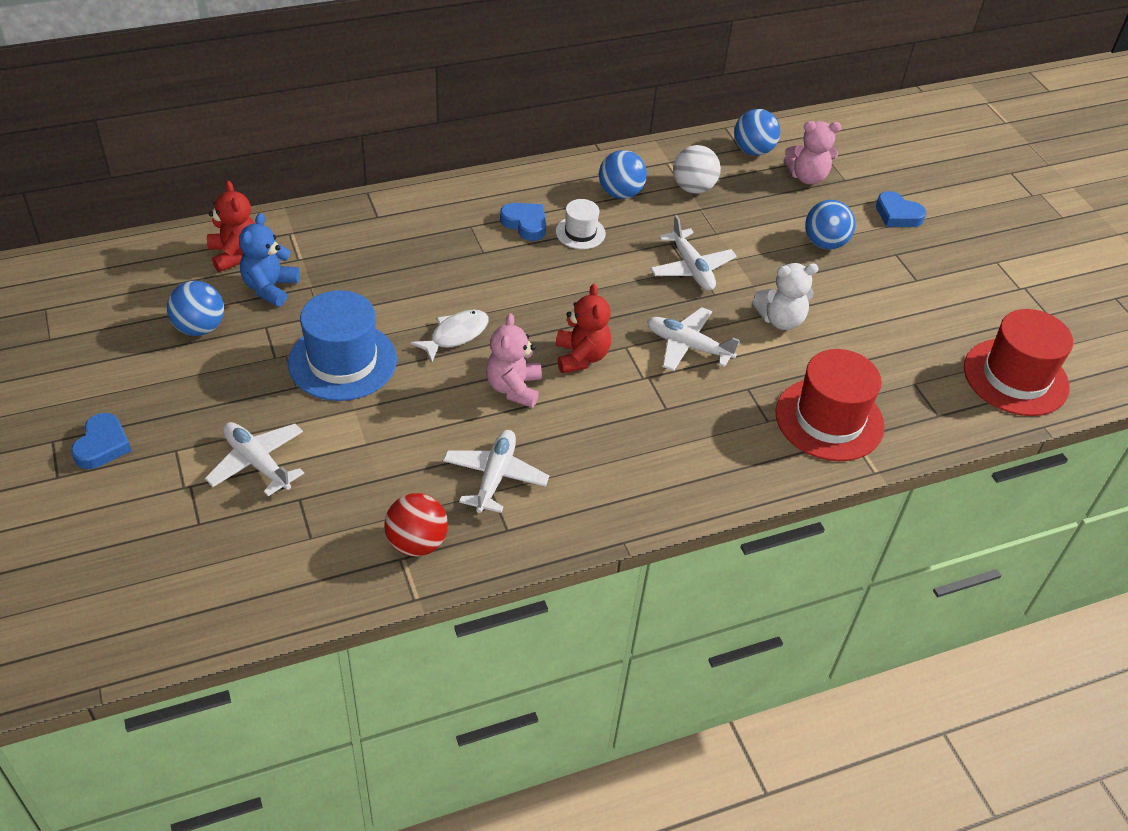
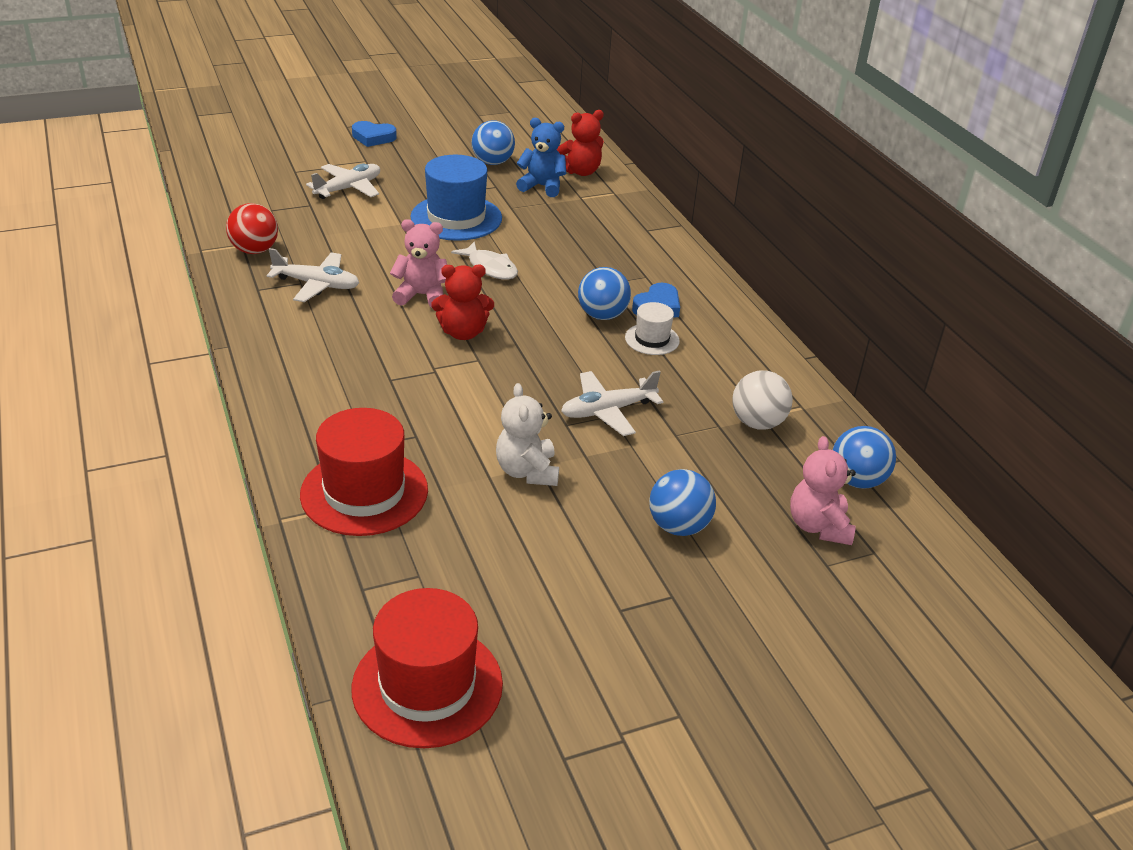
camera: 90 degrees right, 10 degrees down
(620, 193) = (728, 368): blue ball -> blue ball (602, 315)
(688, 346) = (480, 399): white plane -> none
(897, 214) = (763, 611): blue heart -> none

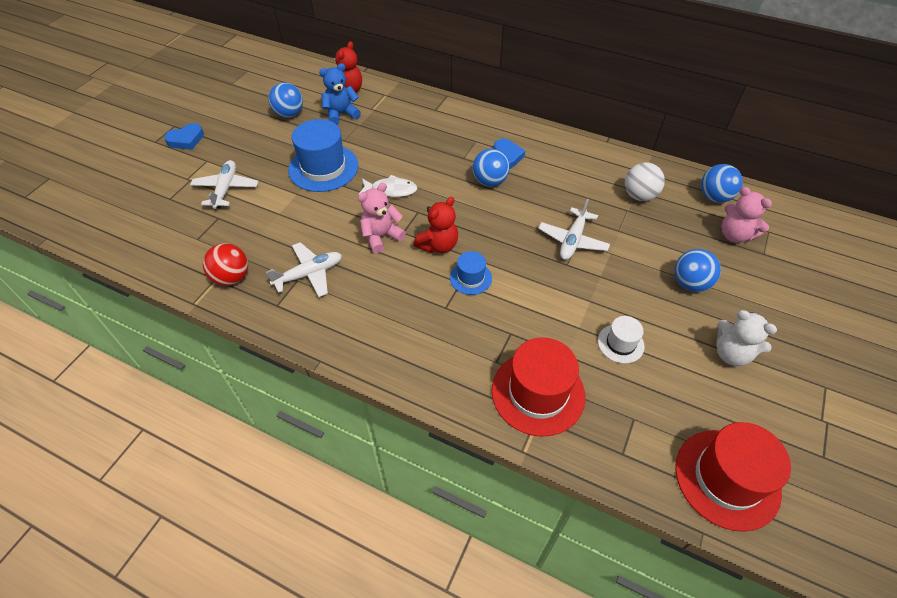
camera: 40 degrees left, 15 degrees up
(451, 374) = (470, 278): none -> blue hat
(527, 471) = (590, 309): white teddy bear -> white teddy bear (731, 353)
(652, 339) = (531, 179): white hat -> white hat (620, 343)

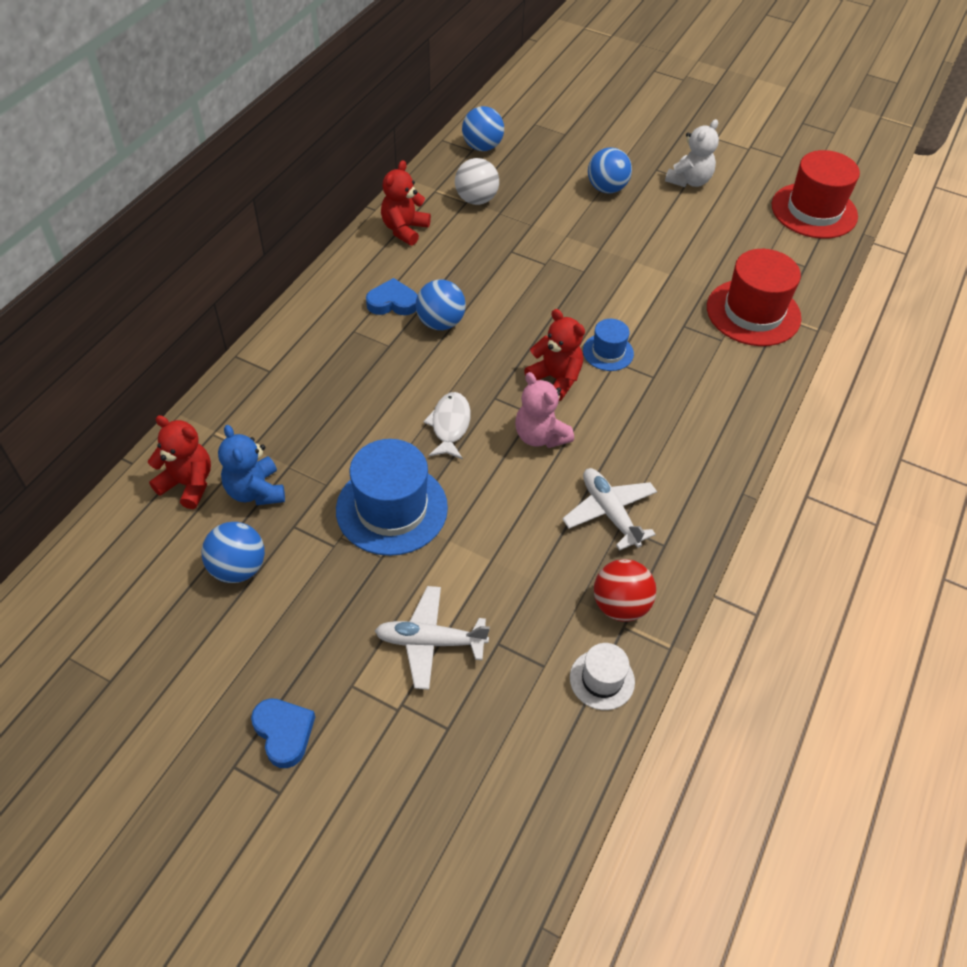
camera: 90 degrees left, 0 degrees up
(572, 240) = (547, 262): white plane -> none
(588, 158) = (404, 229): none -> red teddy bear
(620, 343) = (687, 248): white hat -> white hat (602, 679)
(734, 235) = (539, 146): pink teddy bear -> none

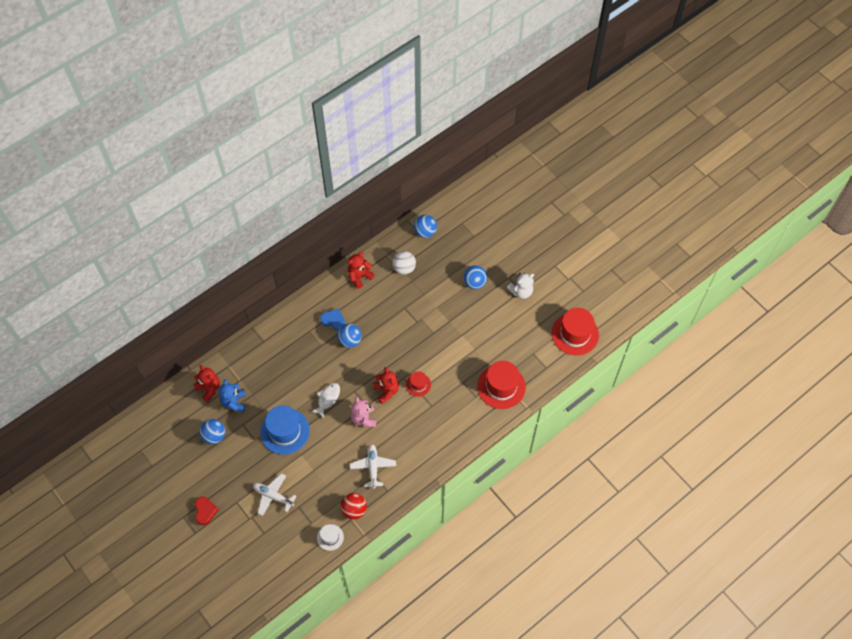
camera: 25 degrees right, 10 degrees up
(284, 733) = (205, 511): blue heart -> red heart
(608, 352) = (418, 384): blue hat -> red hat

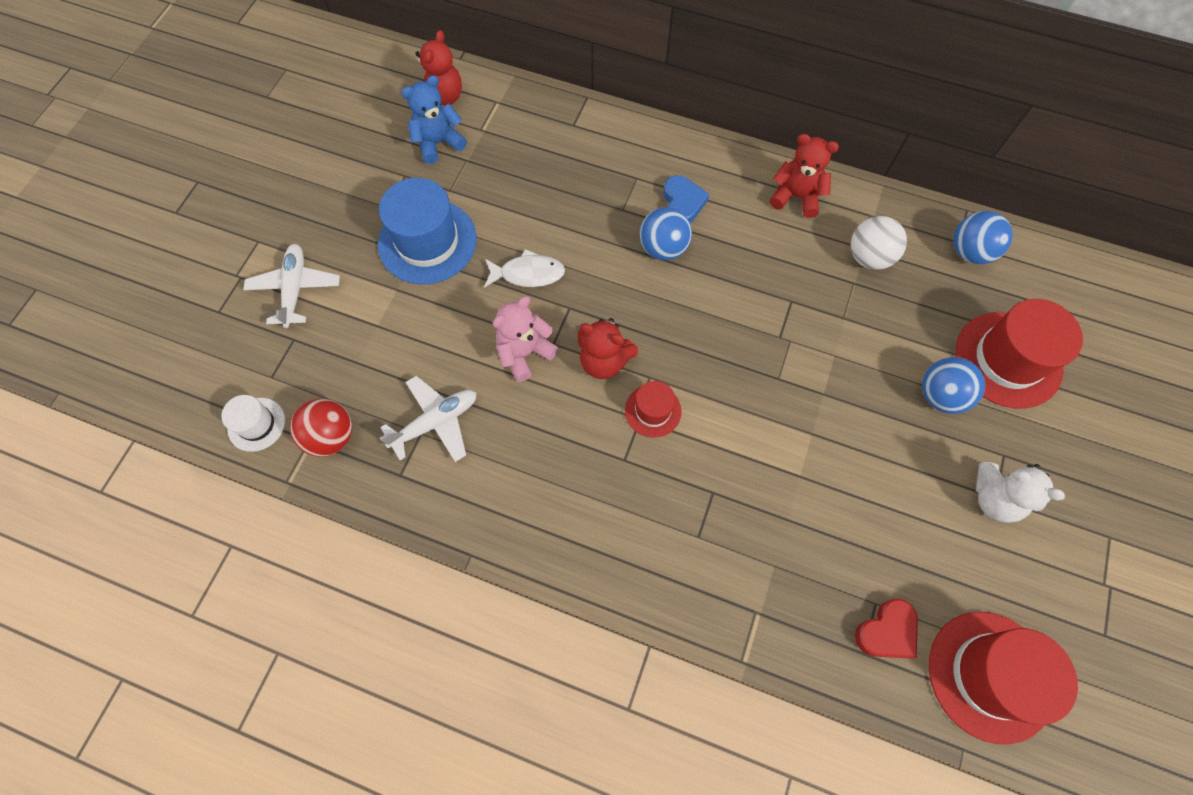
camera: 60 degrees right, 5 degrees up
(205, 511) = (221, 206): red heart -> red heart (887, 631)
(214, 436) = (362, 148): blue ball -> none
(386, 391) = (604, 361): red teddy bear -> red teddy bear turned 75 degrees clockwise
(501, 386) = (755, 577): red hat -> red hat (1008, 359)

